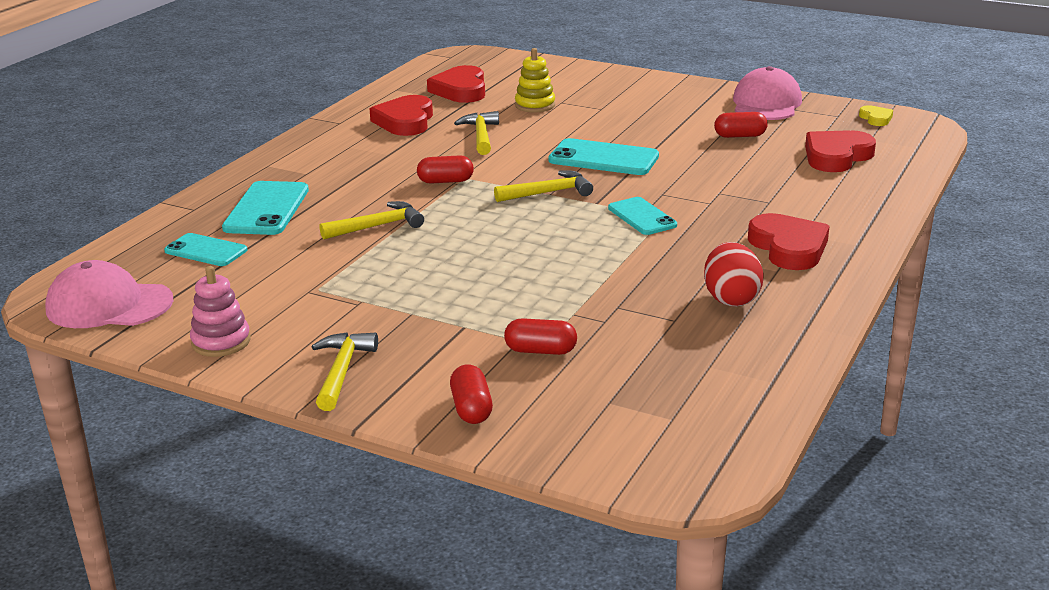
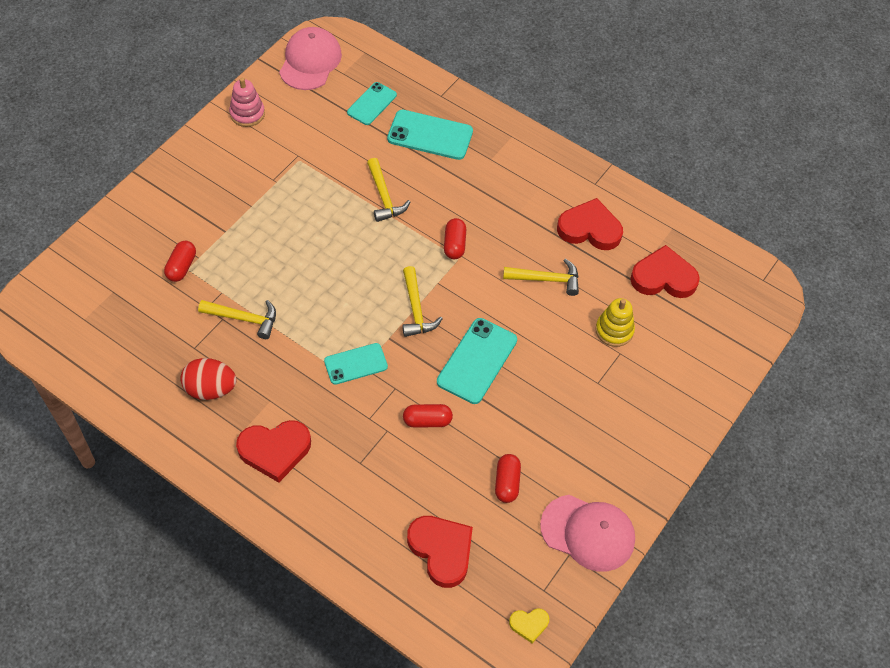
camera: 95 degrees right, 30 degrees up
(342, 371) = (193, 168): yellow hammer -> yellow hammer (244, 319)
(471, 408) = (131, 224): red capsule -> red capsule (427, 421)

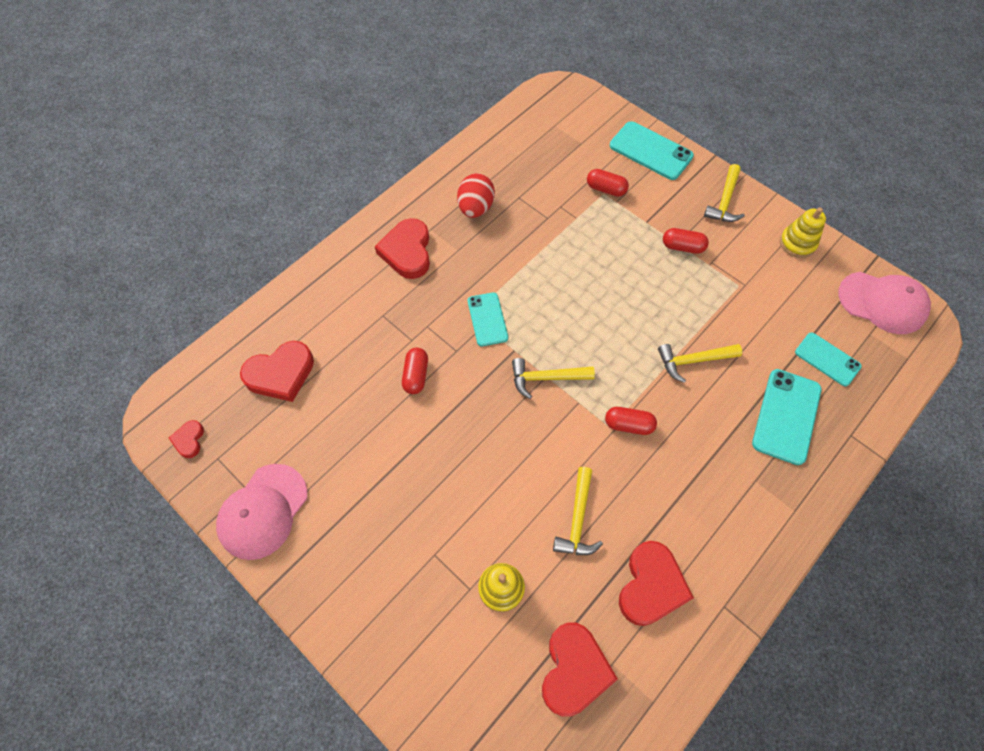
camera: 100 degrees right, 5 degrees up
(244, 319) = (546, 233): yellow hammer -> yellow hammer (724, 201)
(247, 114) = (797, 243): pink stacking toy -> yellow stacking toy
(477, 361) = (478, 430): turquoise phone -> turquoise phone (650, 151)
(507, 483) = (335, 440): red capsule -> red capsule (682, 247)
(529, 624) = (189, 440): yellow heart -> red heart

